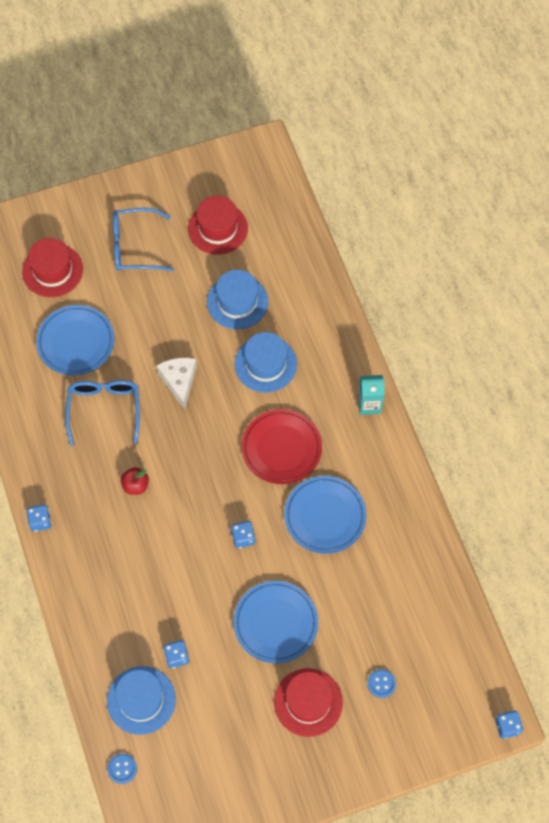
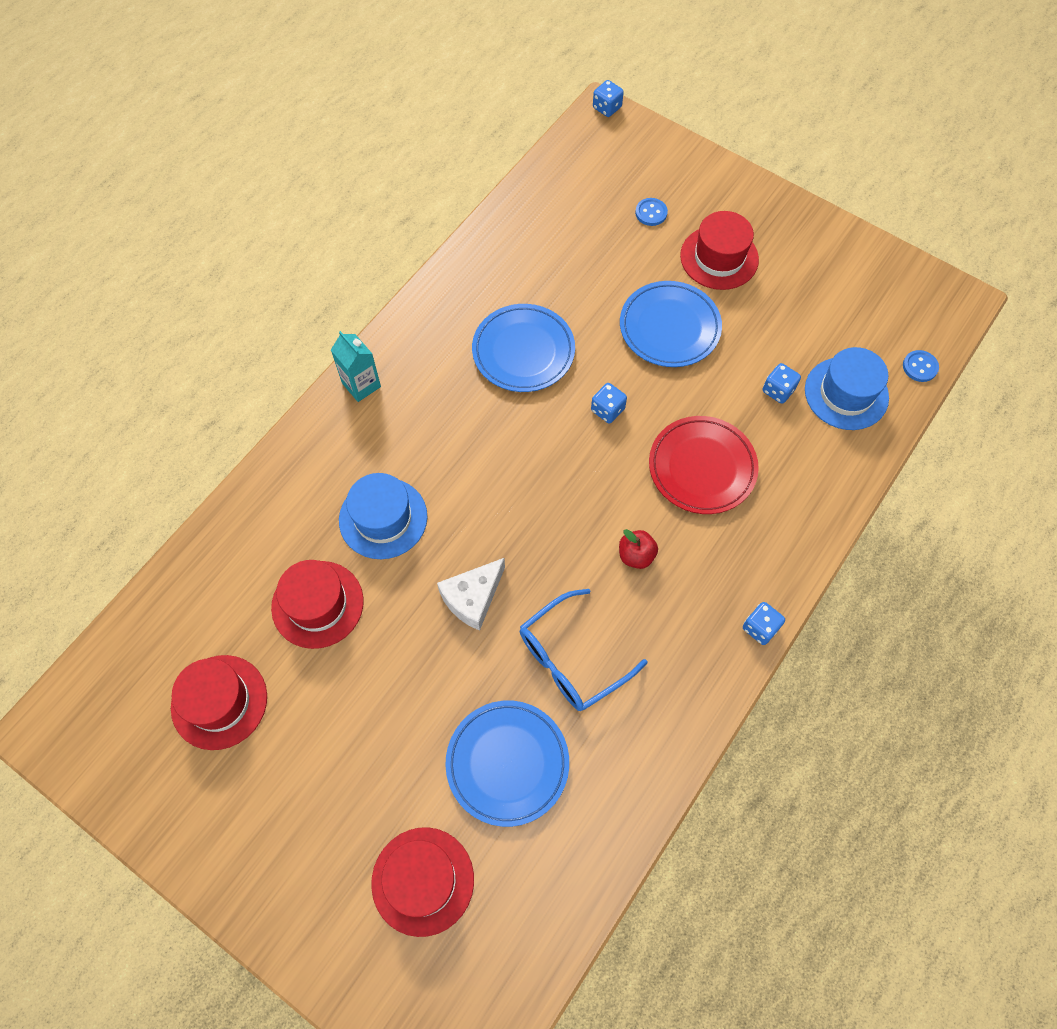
camera: 125 degrees left, 0 degrees up
(134, 246) = (314, 793): blue glasses -> none
(237, 302) = (317, 604): blue hat -> red hat
(281, 448) = (477, 437): red plate -> red plate (702, 467)

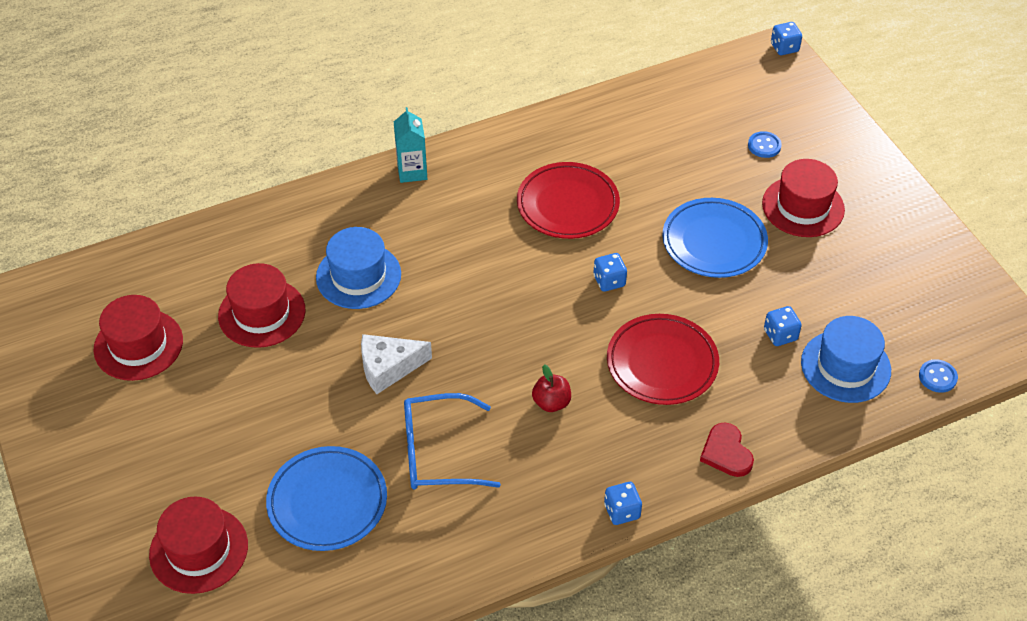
camera: 30 degrees right, 15 degrees down
(523, 351) = (567, 205): blue plate -> red plate
(806, 525) = (726, 452): none -> red heart

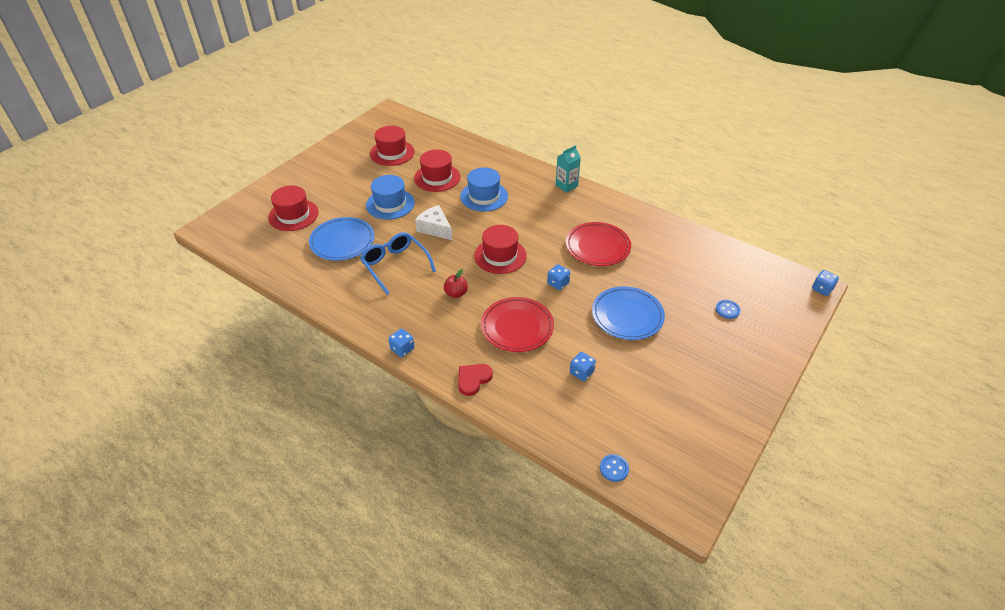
camera: 60 degrees right, 5 degrees down
(803, 206) = (695, 346): red hat -> red hat (500, 256)
(845, 366) = (583, 414): blue hat -> blue hat (390, 204)

